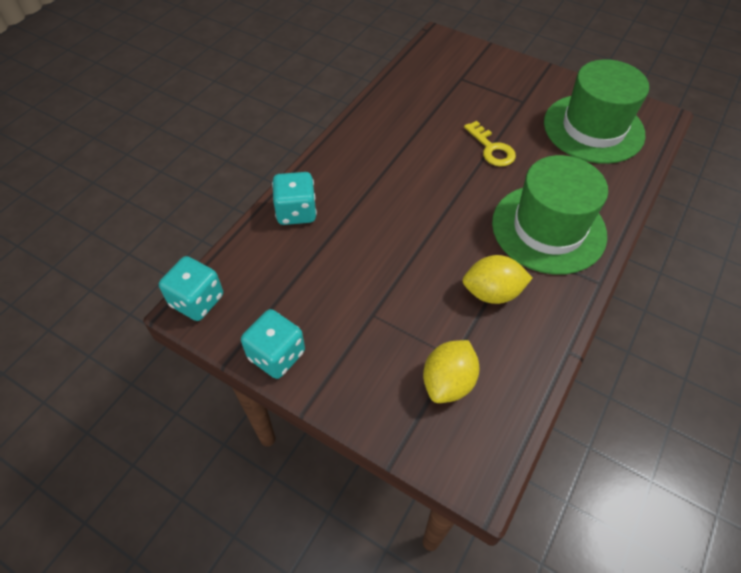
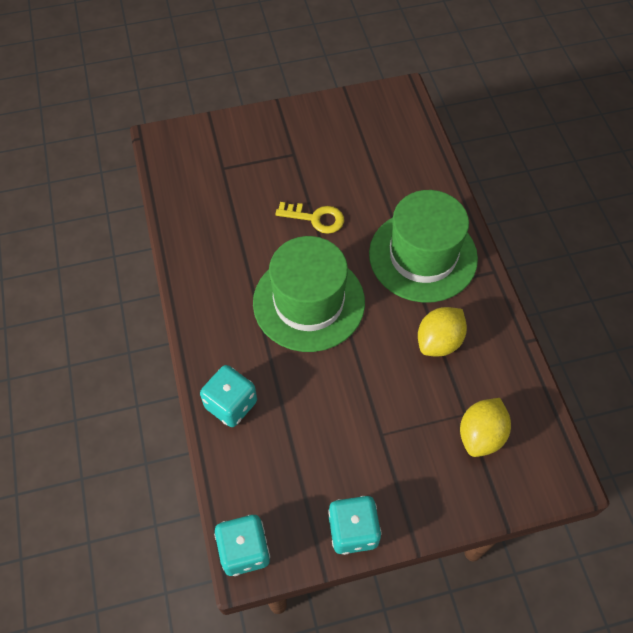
camera: 45 degrees left, 5 degrees up
(448, 382) = (481, 435): yellow lemon -> yellow lemon turned 45 degrees clockwise
(593, 128) = (368, 140): green hat -> green hat (309, 302)

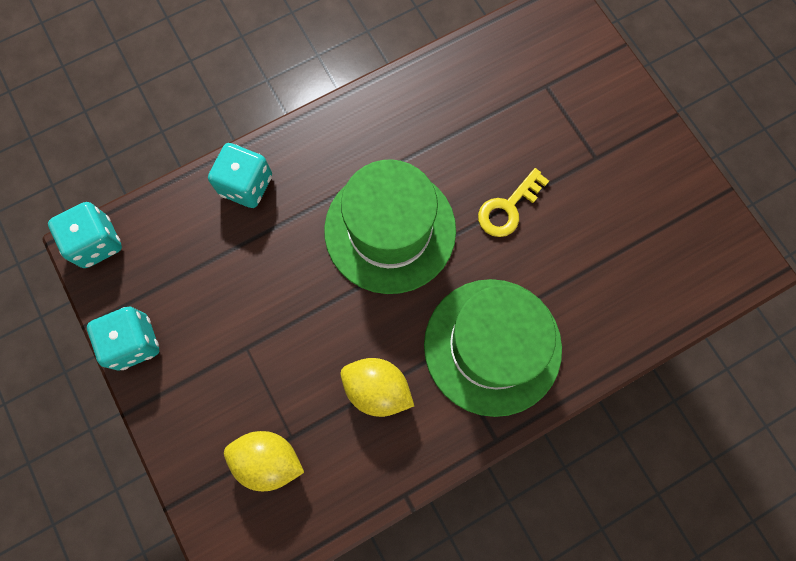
camera: 75 degrees right, 15 degrees up
(316, 218) = (508, 208): yellow key -> yellow key turned 45 degrees clockwise

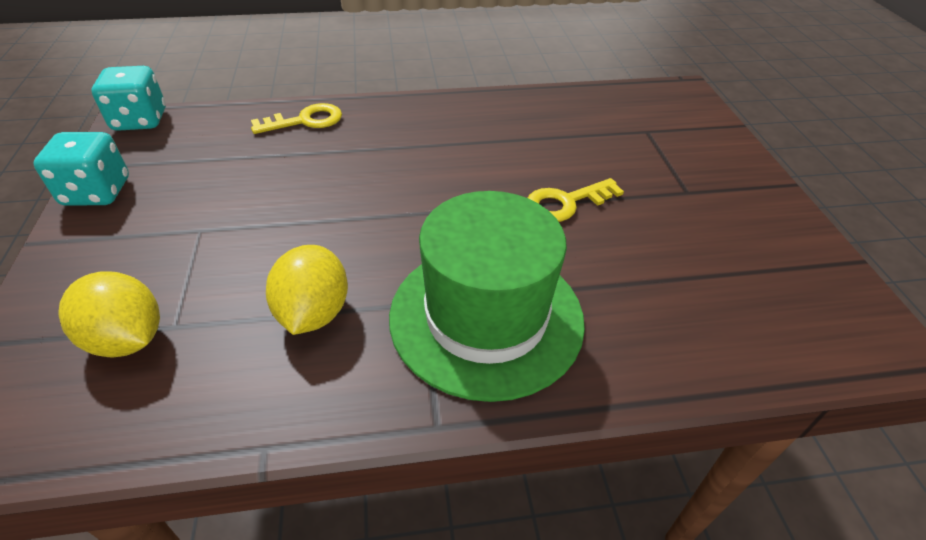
camera: 20 degrees right, 30 degrees down
(246, 185) = (305, 121): turquoise dice -> yellow key
(377, 389) = (313, 313): yellow lemon -> yellow lemon turned 45 degrees clockwise
(390, 230) = (423, 185): green hat -> none

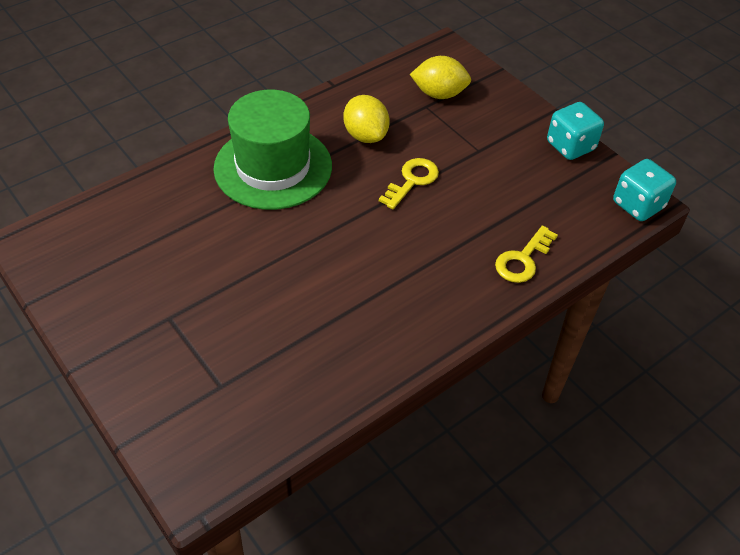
camera: 150 degrees right, 5 degrees up
(566, 203) = (262, 265): yellow key -> yellow key (412, 180)

